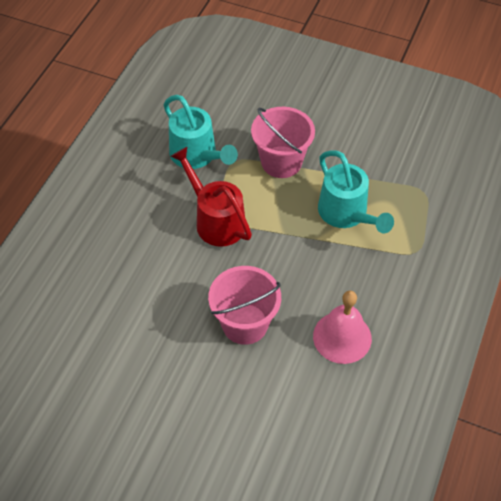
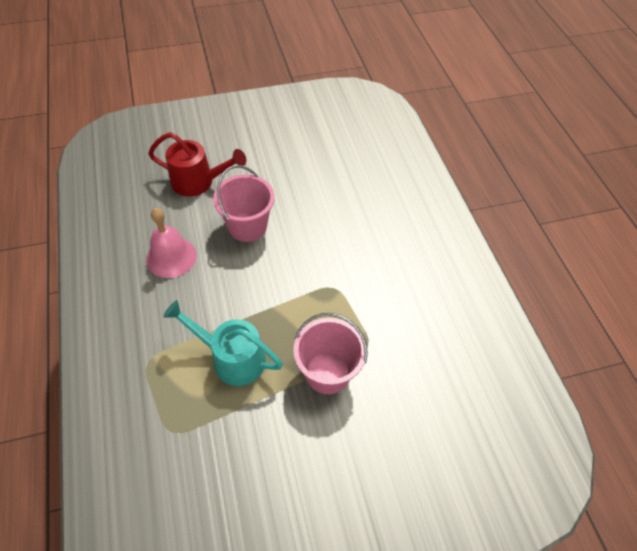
camera: 140 degrees right, 0 degrees up
(197, 156) = (401, 329): turquoise watering can -> none
(215, 220) = (334, 284): red watering can -> red watering can (199, 182)

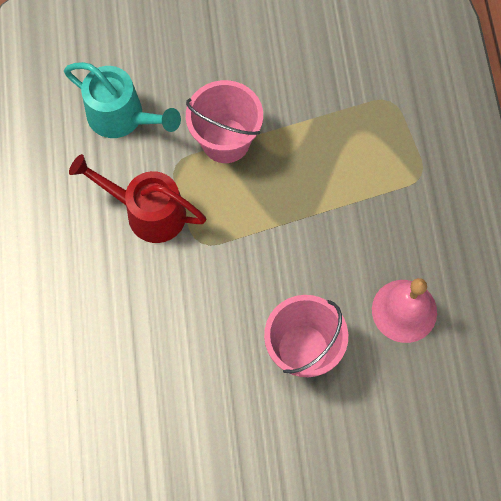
camera: 170 degrees left, 15 degrees up
(199, 182) = (371, 441): red watering can -> red watering can (146, 211)
(231, 358) = (329, 169): turquoise watering can -> turquoise watering can (123, 117)

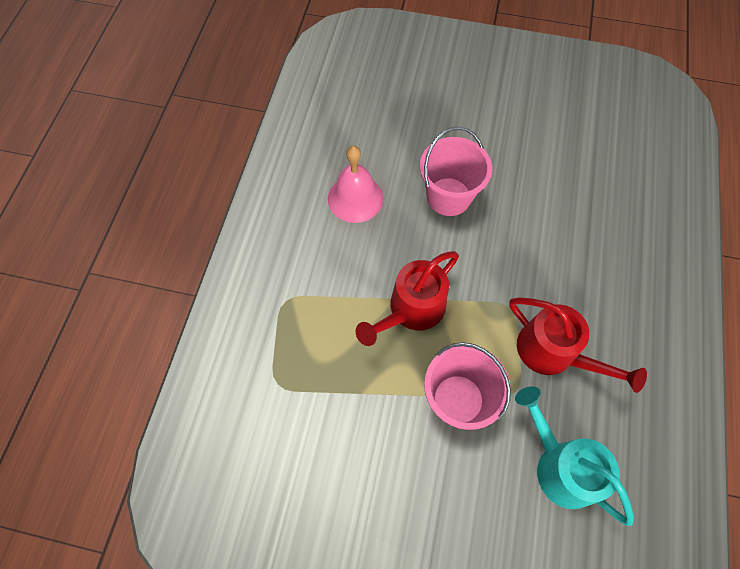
camera: 160 degrees left, 5 degrees down
(297, 206) = (410, 311): none -> red watering can

